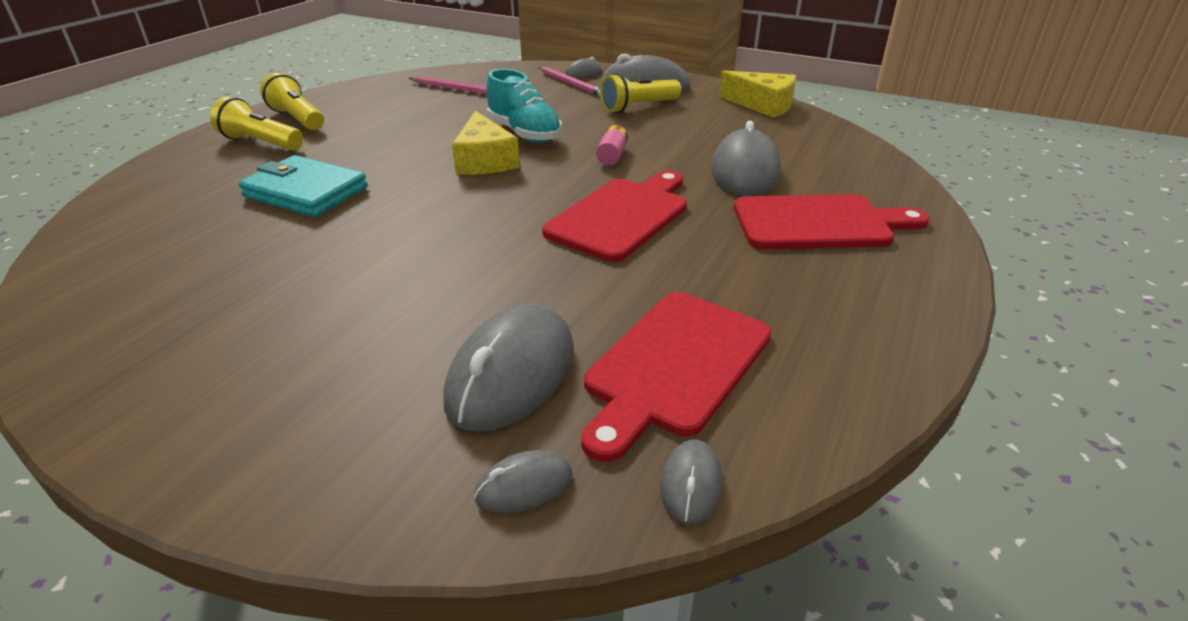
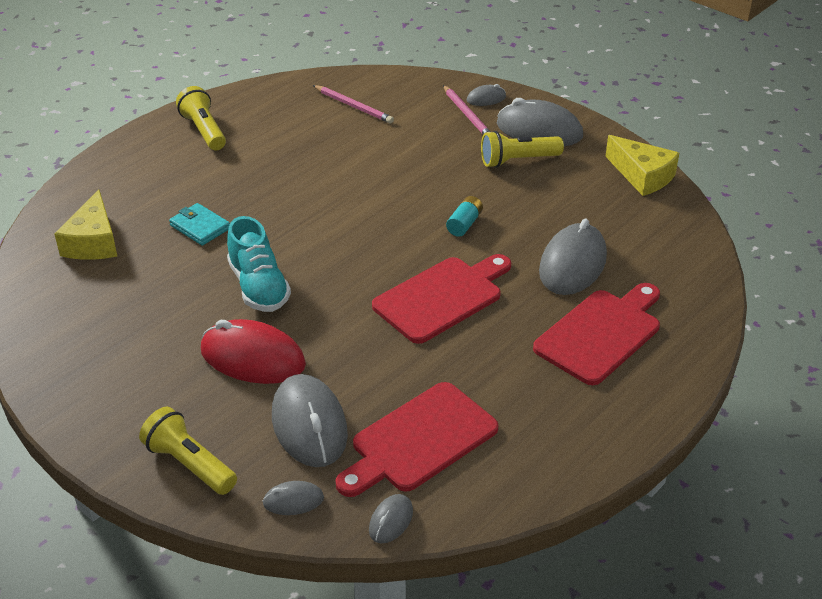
camera: 15 degrees right, 5 degrees up
(261, 143) = (170, 159): yellow flashlight -> yellow flashlight (190, 464)
(306, 192) = (200, 227): turquoise wallet -> turquoise wallet, size x0.62
(405, 308) = (253, 358): none -> red mouse
(484, 160) = (352, 212): yellow cheese -> yellow cheese (93, 242)
(511, 374) = (309, 425): grey mouse -> grey mouse turned 60 degrees counterclockwise
(524, 133) = (397, 182): turquoise shoe -> turquoise shoe (259, 287)
(612, 155) = (464, 224): pink battery -> turquoise battery
(818, 223) = (601, 334): red cutting board -> red cutting board turned 60 degrees counterclockwise

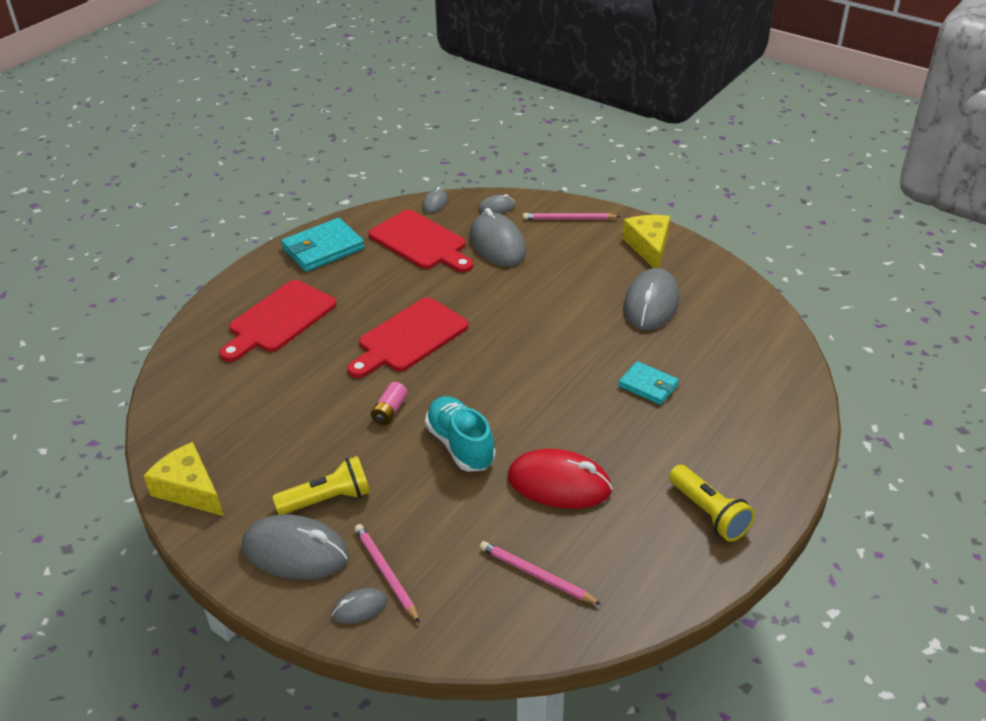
camera: 175 degrees right, 0 degrees up
(93, 242) = (739, 362): yellow cheese -> yellow cheese (649, 247)
(190, 464) = (569, 219): yellow flashlight -> pink pencil
(253, 358) = (552, 281): red mouse -> red mouse (559, 484)
(259, 287) = (568, 334): turquoise shoe -> turquoise shoe (460, 445)
(419, 440) = (421, 242): red cutting board -> red cutting board turned 90 degrees clockwise
(464, 224) = (390, 411): turquoise battery -> pink battery
(563, 442) = (323, 249): none -> turquoise wallet
(572, 264) = (290, 377): grey mouse -> grey mouse (651, 304)

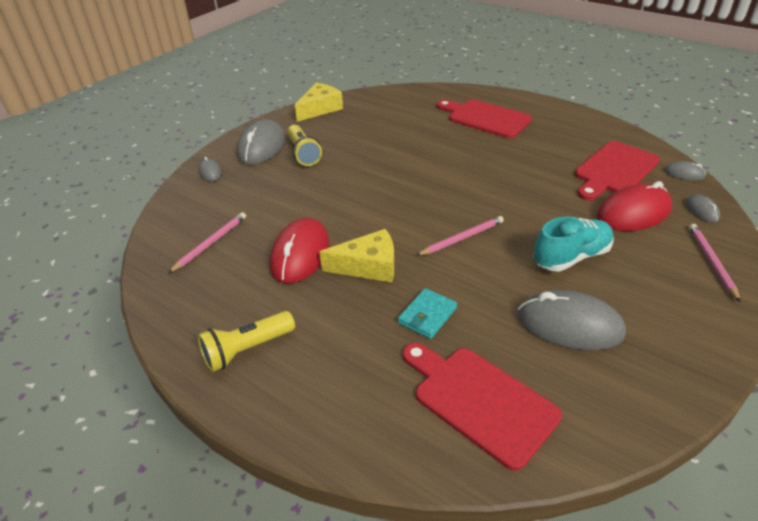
camera: 90 degrees right, 0 degrees up
(323, 249) = (581, 126): turquoise wallet -> none
(385, 573) = (234, 179): pink pencil -> pink pencil (462, 238)
(390, 411) = (388, 170): pink battery -> none
(409, 337) = (476, 173): red cutting board -> red cutting board (480, 401)
(460, 445) = (349, 203): turquoise shoe -> turquoise shoe (571, 257)
(497, 244) = (633, 213): grey mouse -> red mouse
(649, 247) = (688, 329): yellow cheese -> yellow cheese (368, 266)

